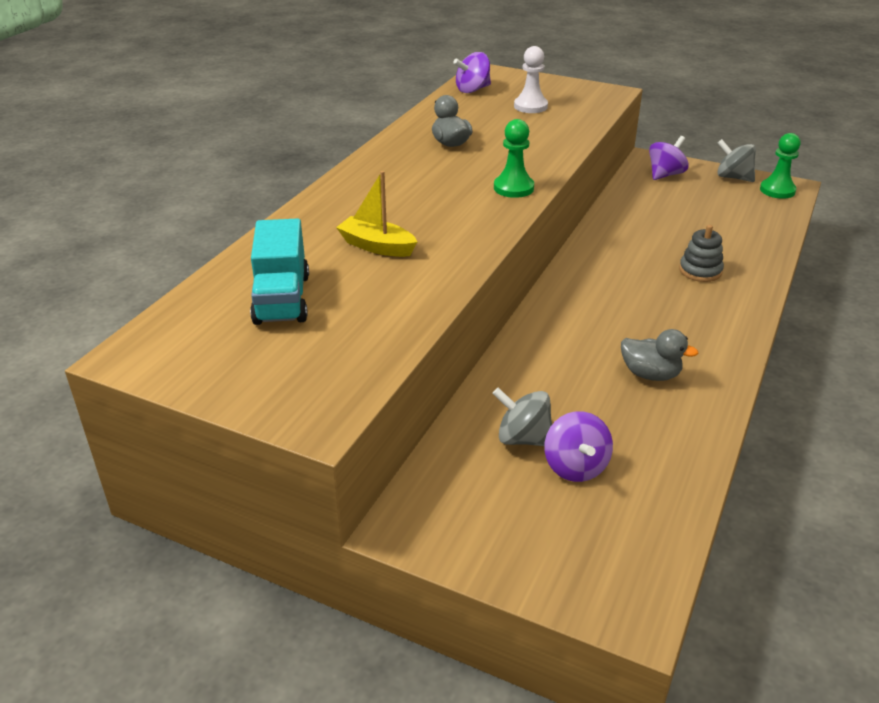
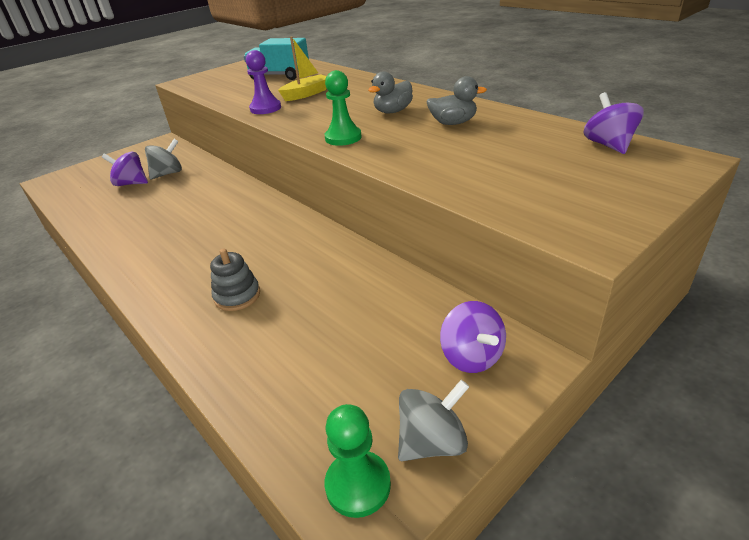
camera: 115 degrees right, 0 degrees up
(444, 263) = (265, 108): none -> purple pawn
(530, 106) = (541, 170): white pawn -> none
(650, 374) = (156, 225): grey duck -> grey duck (393, 111)

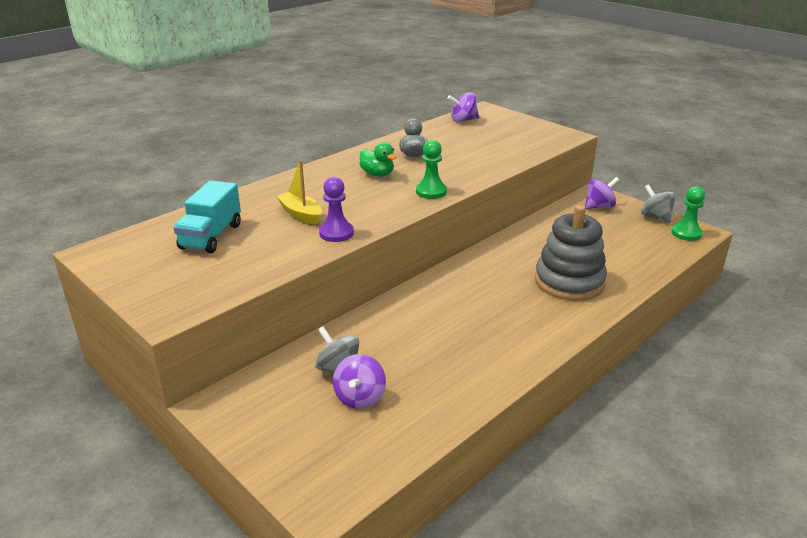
camera: 95 degrees left, 5 degrees down
(237, 296) = (569, 282): grey stacking toy -> grey stacking toy, size x1.99
(393, 111) = (377, 174): grey duck -> green duck

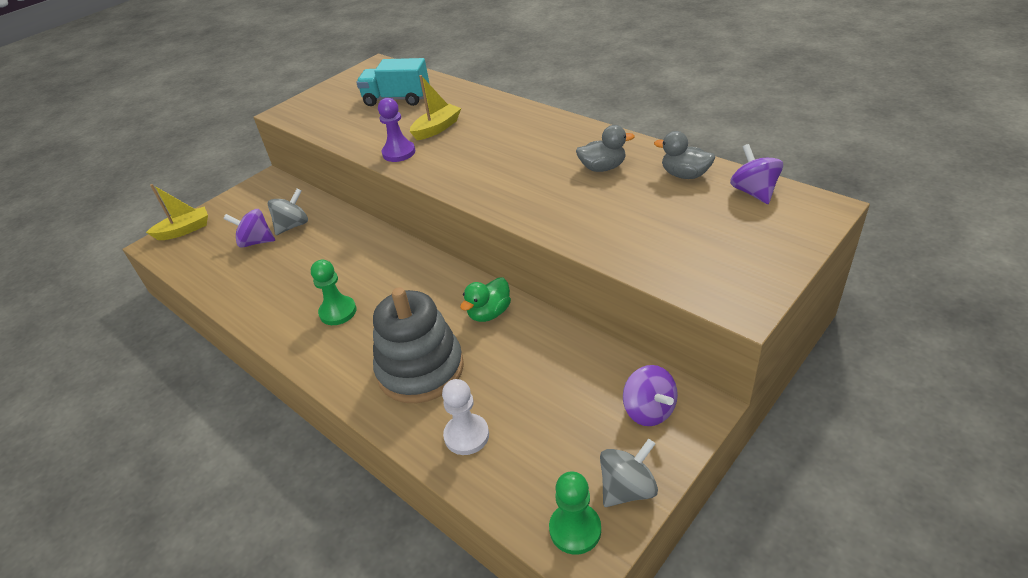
camera: 90 degrees right, 10 degrees up
(299, 479) = (184, 230): none -> yellow boat
(377, 174) = (537, 153): green duck -> green duck (489, 313)
(431, 192) = (495, 193): green pawn -> green pawn (338, 312)
(435, 134) = (684, 175): none -> grey duck
(629, 264) = (466, 435): none -> white pawn

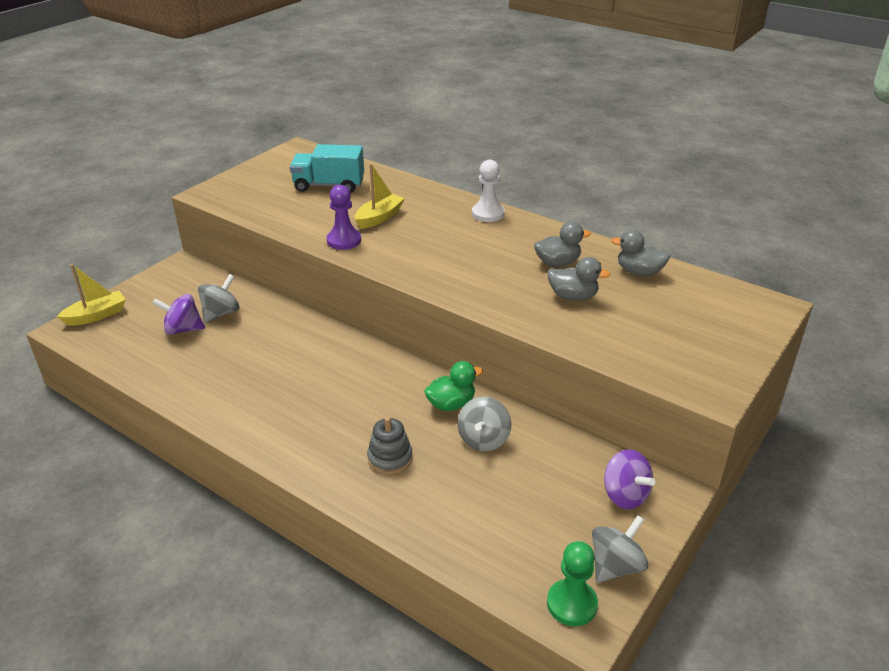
camera: 10 degrees left, 5 degrees down
(338, 312) = (290, 402): green pawn -> none
(420, 369) = (390, 458): grey stacking toy -> grey stacking toy, size x0.50
(466, 435) = (449, 521): white pawn -> white pawn (488, 214)
(489, 313) = (451, 404): green duck -> green duck turned 150 degrees counterclockwise
(514, 350) = (483, 440): none -> grey spinning top
(611, 203) = (573, 296): none -> grey duck
(753, 192) = (706, 290): purple spinning top -> none

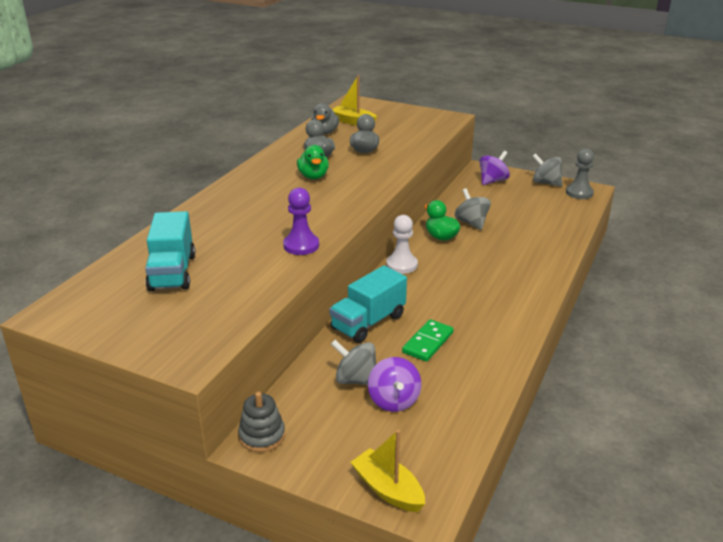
camera: 100 degrees left, 5 degrees down
(247, 359) = (428, 342): none -> green domino
(298, 328) = (368, 322): none -> turquoise truck
(379, 218) = (251, 233): yellow boat -> yellow boat (353, 122)
(390, 458) = (510, 254): grey stacking toy -> grey stacking toy (262, 436)
(483, 440) = (471, 223): grey spinning top -> grey spinning top turned 120 degrees counterclockwise
(488, 214) = (239, 185): white pawn -> white pawn (401, 265)
(499, 256) = (313, 176): none -> green duck
(571, 604) = (579, 193): green pawn -> grey pawn

